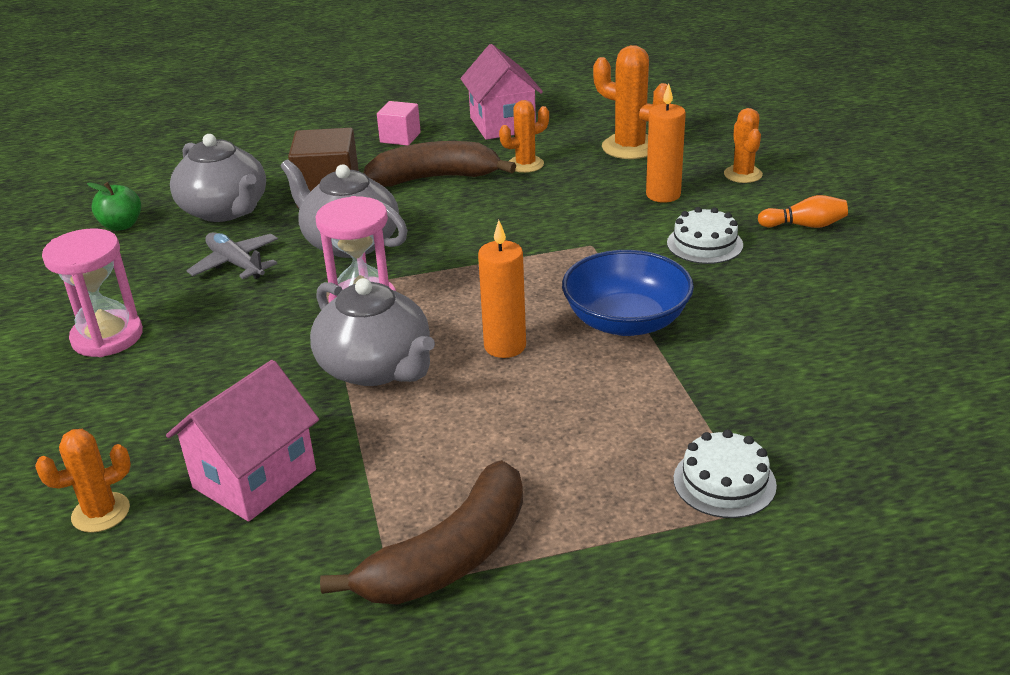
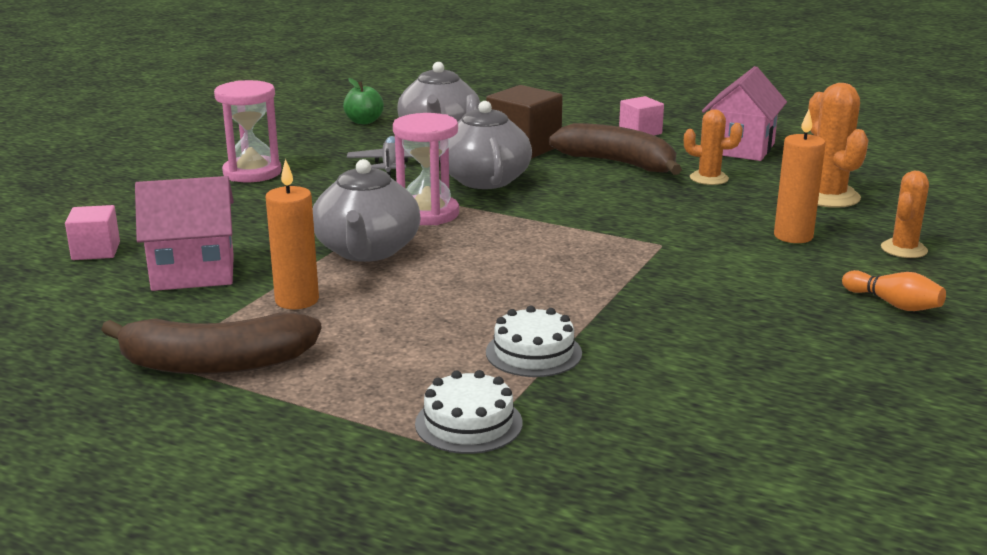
camera: 40 degrees right, 10 degrees down
(101, 513) = (96, 251): orange cactus -> pink cube
(505, 346) = (473, 275): orange candle -> orange candle (297, 300)
(626, 321) = (593, 299): blue bowl -> none
(704, 244) = (764, 280): white cake -> white cake (533, 352)

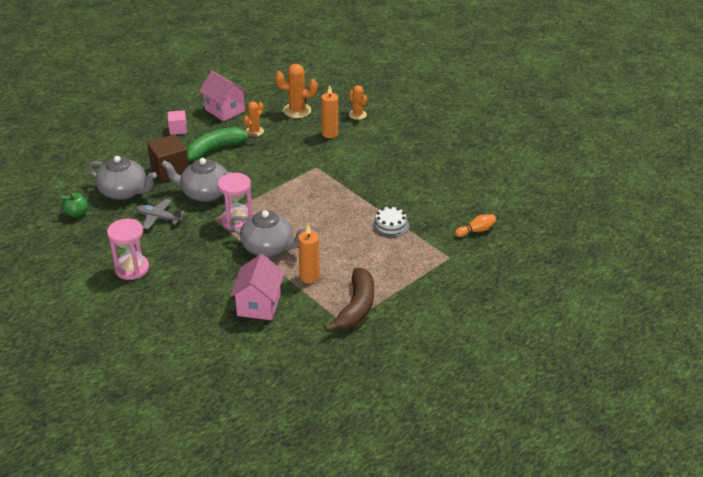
camera: 70 degrees left, 15 degrees up
(96, 251) = (208, 336): pink cube -> none
(468, 423) = (432, 252): white cake -> none
(618, 163) = (216, 149): brown banana -> green banana
(893, 304) = (398, 135): orange bowling pin -> orange bowling pin (476, 231)

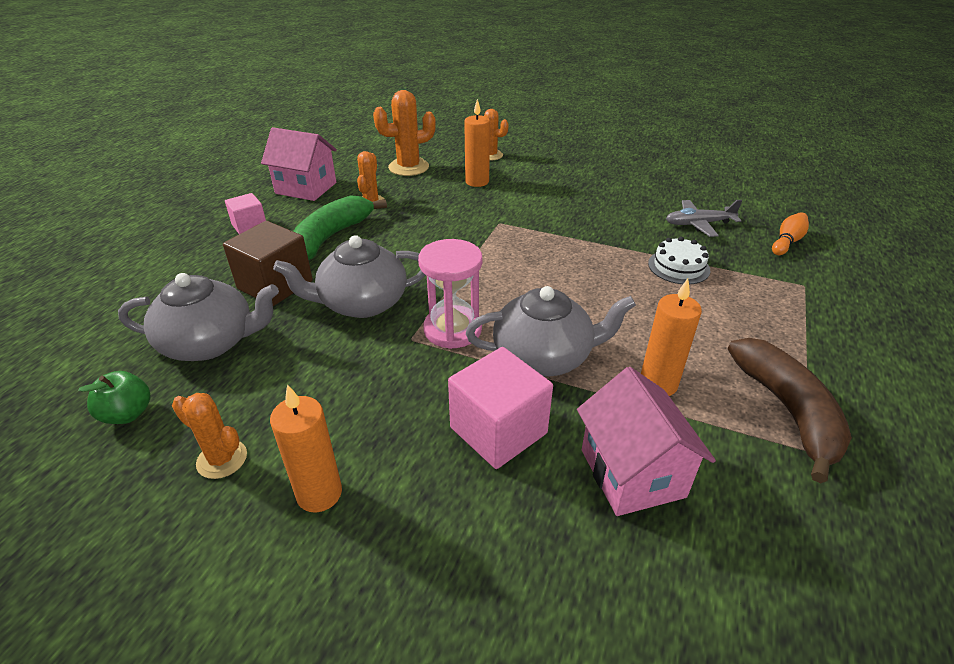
camera: 25 degrees left, 0 degrees up
(103, 244) = (222, 459): none -> orange cactus
(132, 268) = (319, 493): pink hourglass -> orange candle
(158, 218) = (307, 369): grey plane -> grey plane (698, 224)
(219, 270) = (498, 430): none -> pink cube

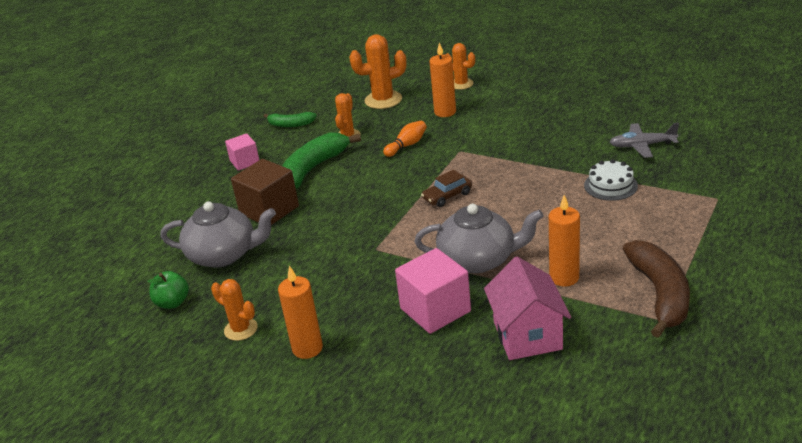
camera: 10 degrees right, 5 degrees down
(306, 188) = (290, 124): pink house -> green banana
(362, 303) = (338, 223): grey teapot -> none
(452, 329) = (409, 241): pink hourglass -> none
(492, 274) = (447, 196): none -> brown car
(787, 242) = (719, 160): orange bowling pin -> orange bowling pin (407, 145)

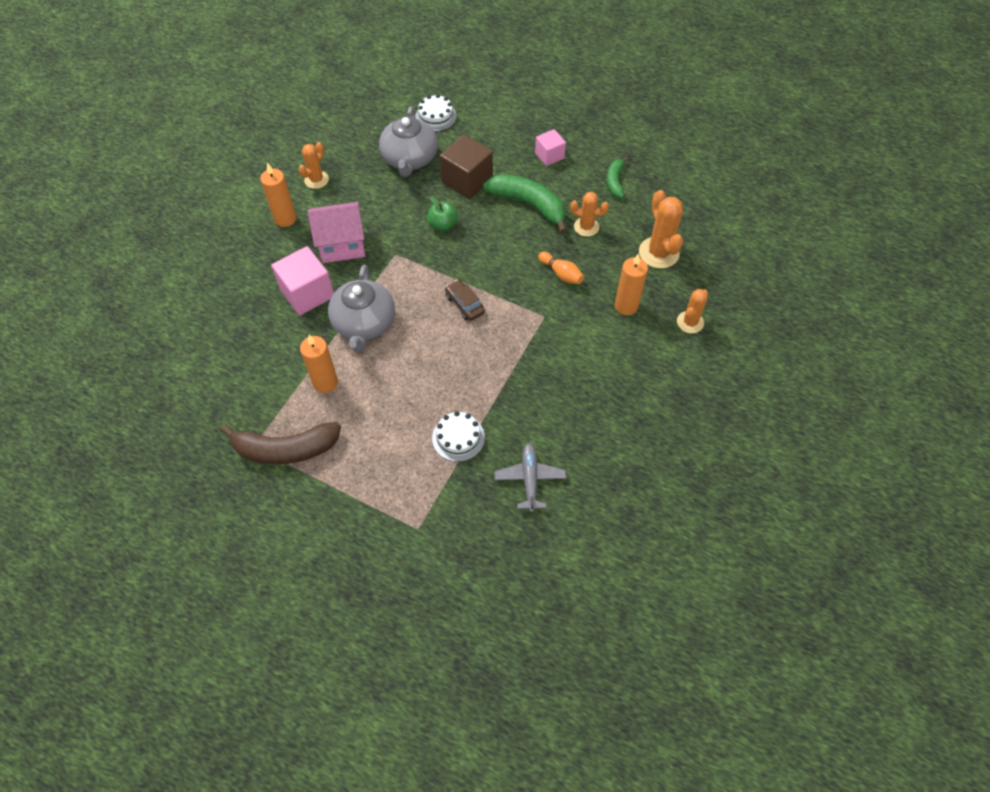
camera: 85 degrees right, 25 degrees up
(156, 242) = (436, 116): none -> white cake
(172, 303) = (357, 138): green apple -> green apple (443, 225)
(527, 335) = (262, 350): pink house -> pink house (342, 245)

